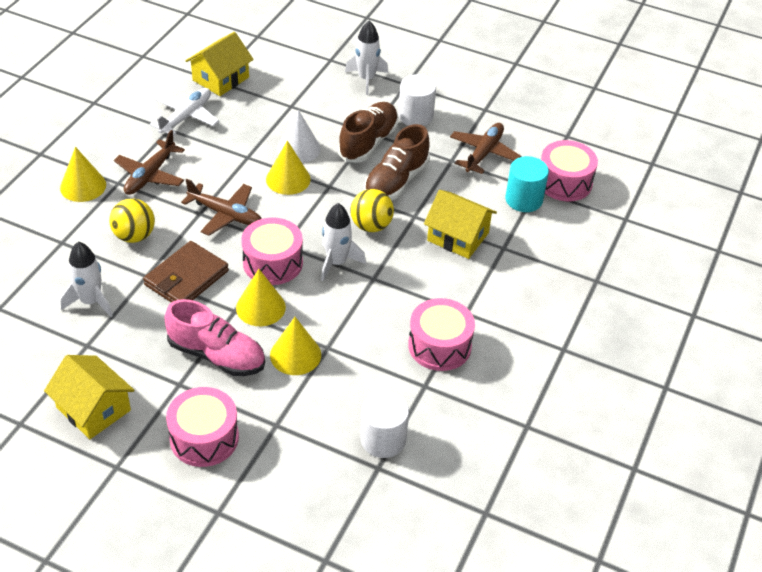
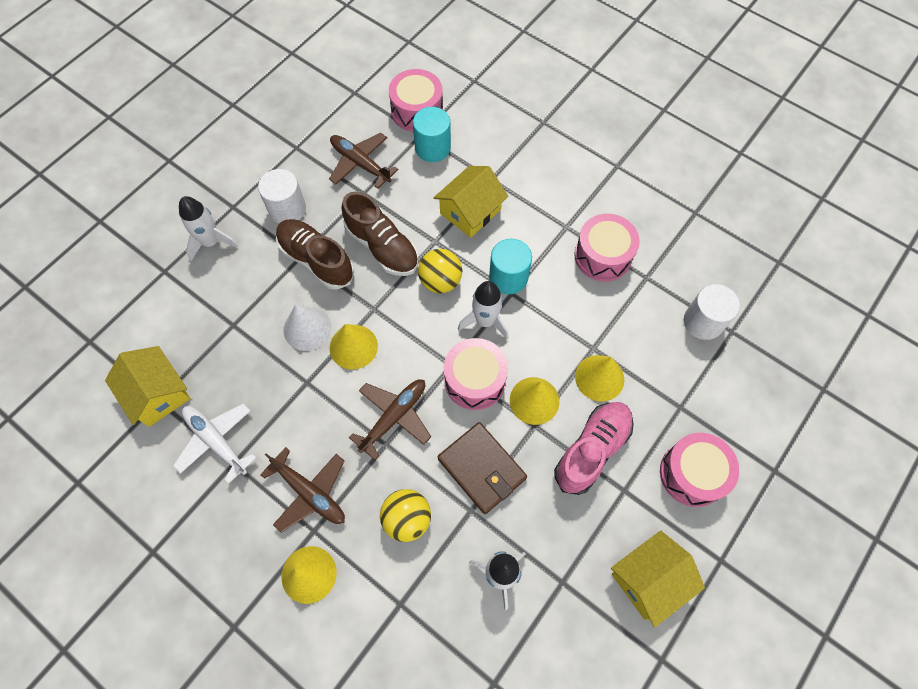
camera: 75 degrees left, 20 degrees up
(390, 274) = (508, 277): none -> turquoise cylinder

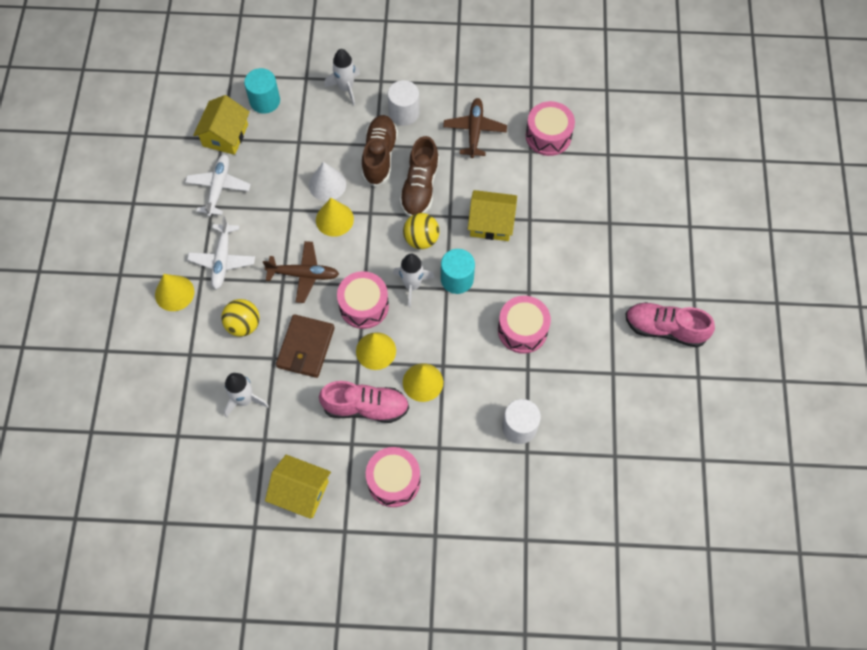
camera: 55 degrees right, 0 degrees up
(309, 492) = (222, 260): brown plane -> white plane
(432, 148) = (525, 166): turquoise cylinder -> turquoise cylinder (265, 101)
(678, 147) = (664, 329): none -> pink shoe

